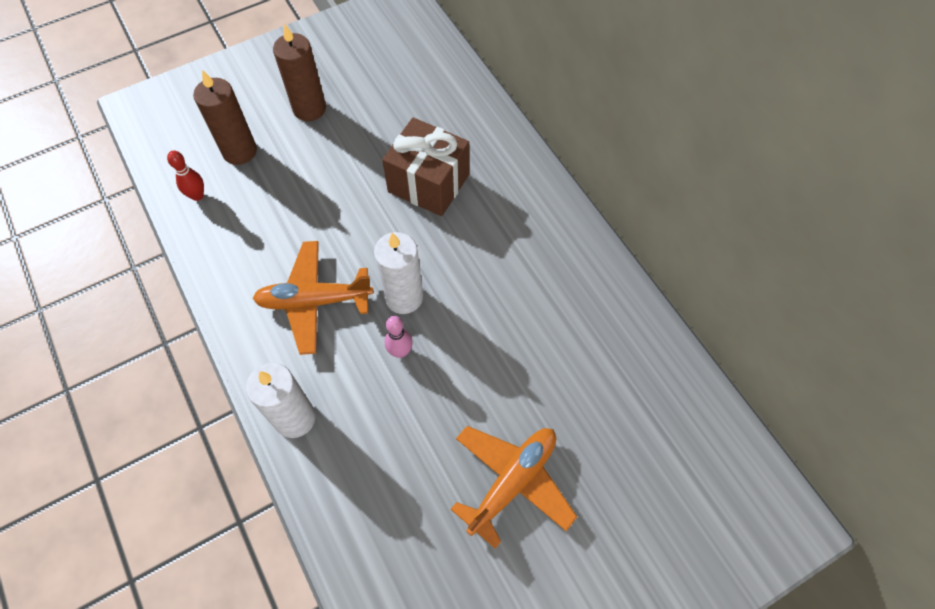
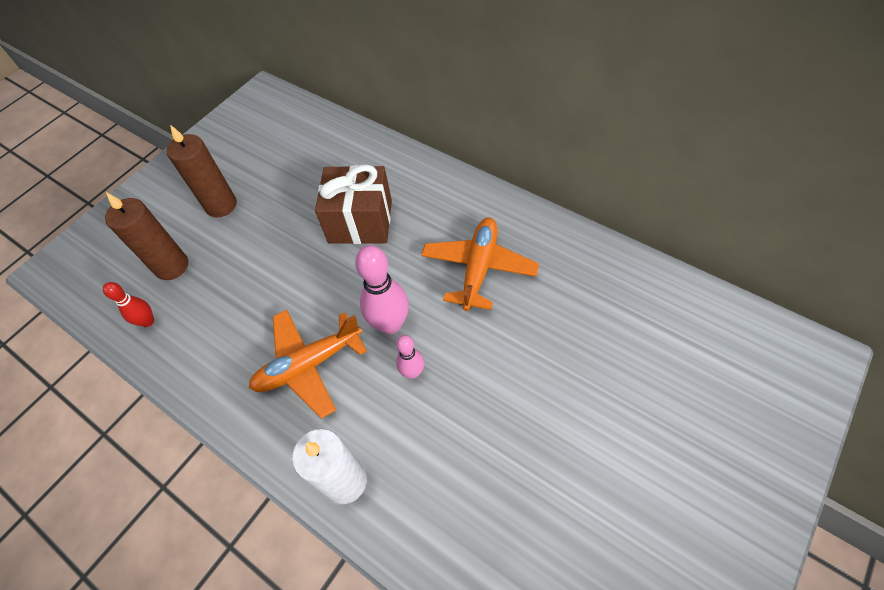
camera: 20 degrees left, 5 degrees down
(404, 297) = (390, 324): white candle -> pink bowling pin
(512, 482) = (577, 438): orange plane -> orange plane (478, 268)

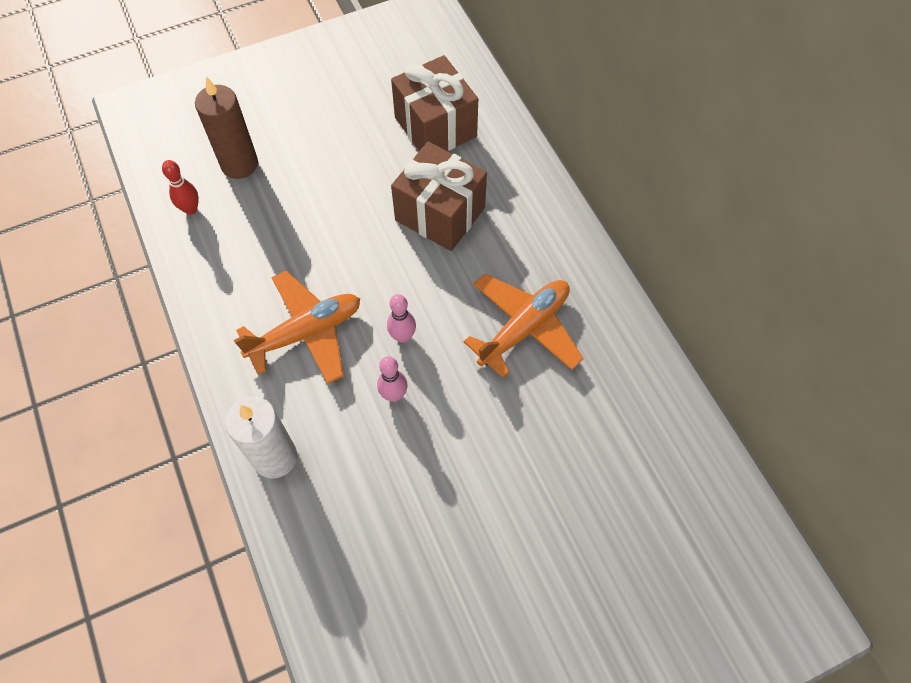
camera: 25 degrees right, 5 degrees up
(221, 205) = (318, 123): brown candle -> none
(309, 365) = (306, 333): orange plane -> orange plane turned 150 degrees clockwise
(317, 165) = (435, 127): none -> brown gift
(390, 324) = (402, 336): pink bowling pin -> pink bowling pin, size x0.57

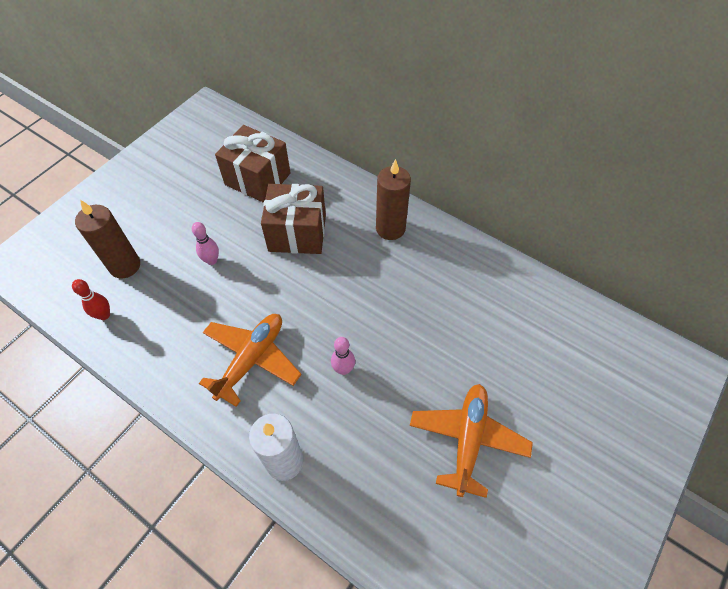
camera: 30 degrees left, 5 degrees down
(402, 336) = (324, 326): pink bowling pin -> pink bowling pin (212, 260)
(524, 328) = (402, 280): orange plane -> orange plane (468, 440)
(550, 259) = (390, 228): none -> brown candle

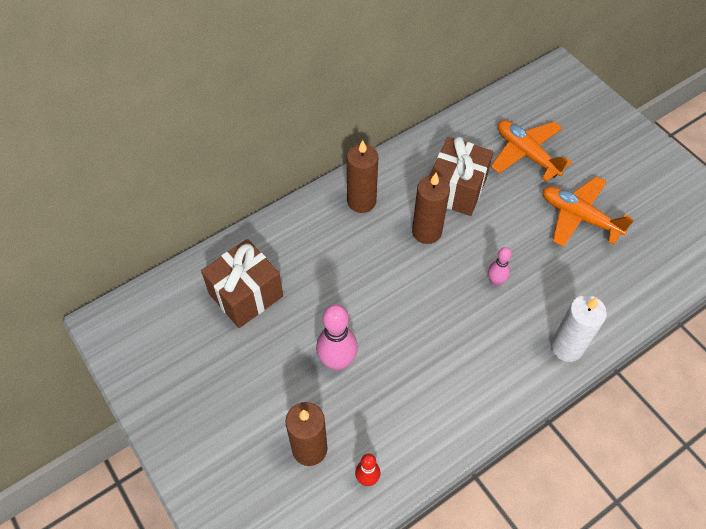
camera: 70 degrees left, 0 degrees up
(212, 260) = (337, 361): pink bowling pin -> pink bowling pin, size x1.76
(251, 359) = (463, 350): orange plane -> orange plane (526, 154)
(297, 233) = (334, 277): brown gift -> brown gift (456, 189)
(378, 291) = (426, 232): none -> brown candle

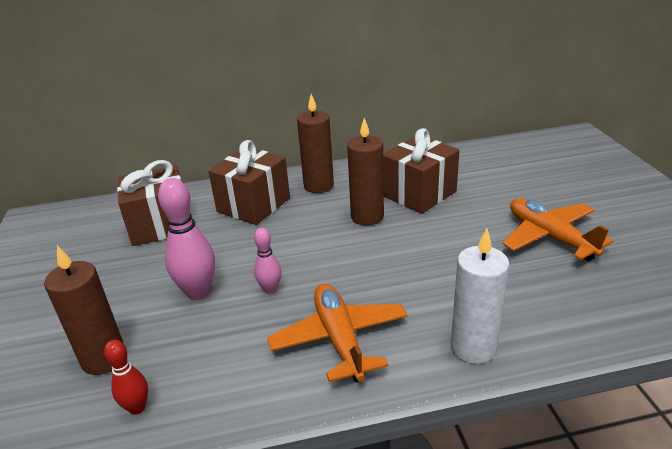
camera: 25 degrees right, 25 degrees down
(316, 244) = (254, 205): none -> brown gift
(495, 281) = (417, 268): pink bowling pin -> pink bowling pin (270, 289)
(526, 154) = (511, 182): orange plane -> orange plane (339, 339)

